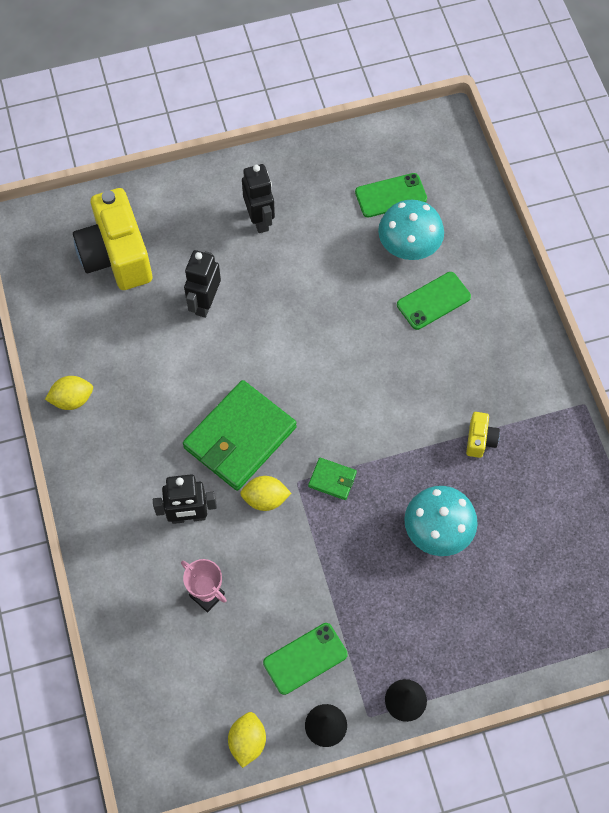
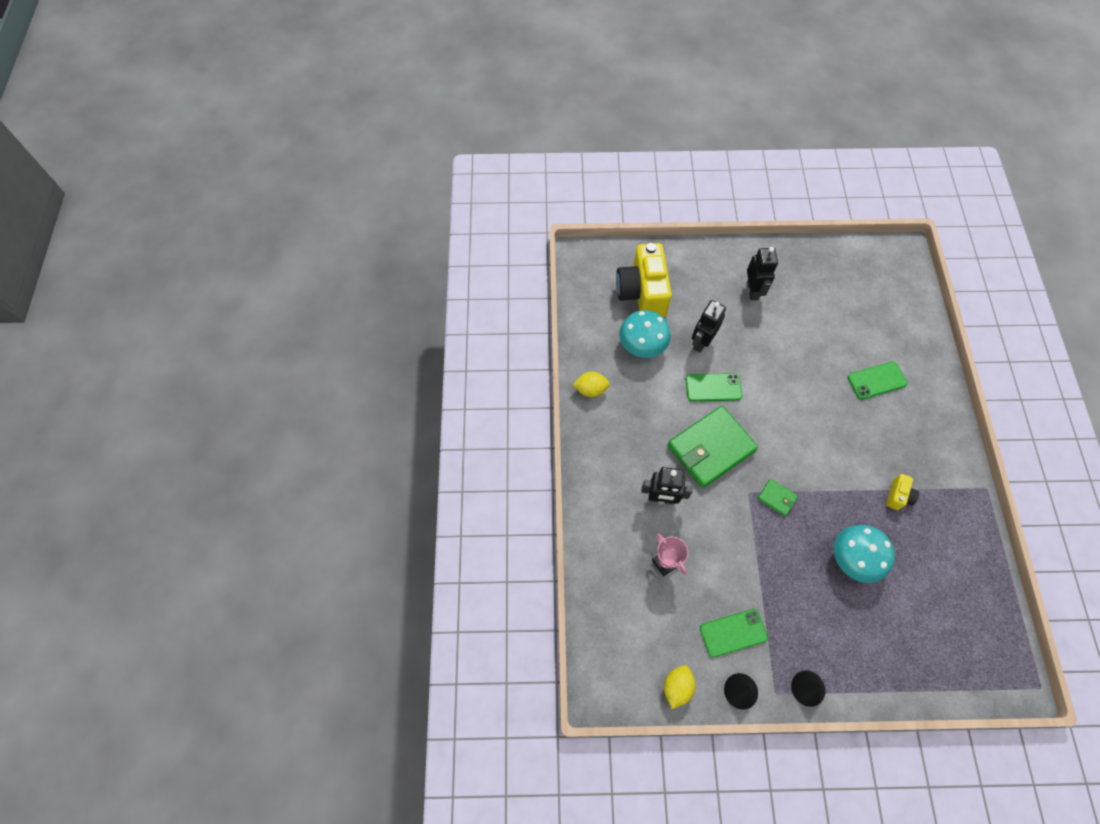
camera: 15 degrees right, 0 degrees up
(265, 499) = (722, 500): yellow lemon -> none
(390, 195) = (855, 295): green phone -> green phone (713, 387)
(409, 245) = (864, 334): turquoise mushroom -> turquoise mushroom (642, 345)

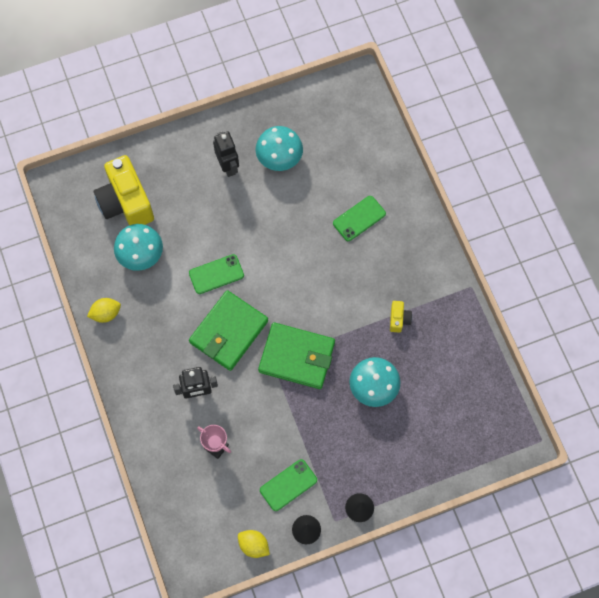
camera: 20 degrees left, 5 degrees up
(677, 687) = (254, 545): yellow lemon -> yellow lemon turned 60 degrees counterclockwise
(701, 342) = (194, 233): black robot -> none
(776, 498) = (297, 357): green wallet -> green wallet, size x2.29
(807, 298) = (279, 157): none -> turquoise mushroom

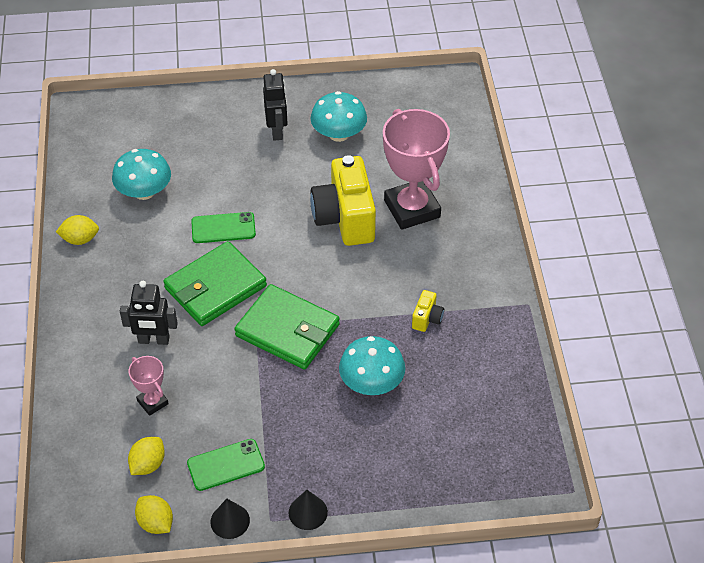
camera: 15 degrees right, 20 degrees down
(126, 203) = (148, 141): yellow camera -> yellow camera (345, 218)
(231, 500) = (148, 464): none -> yellow lemon
(359, 218) = (412, 209): green phone -> pink trophy

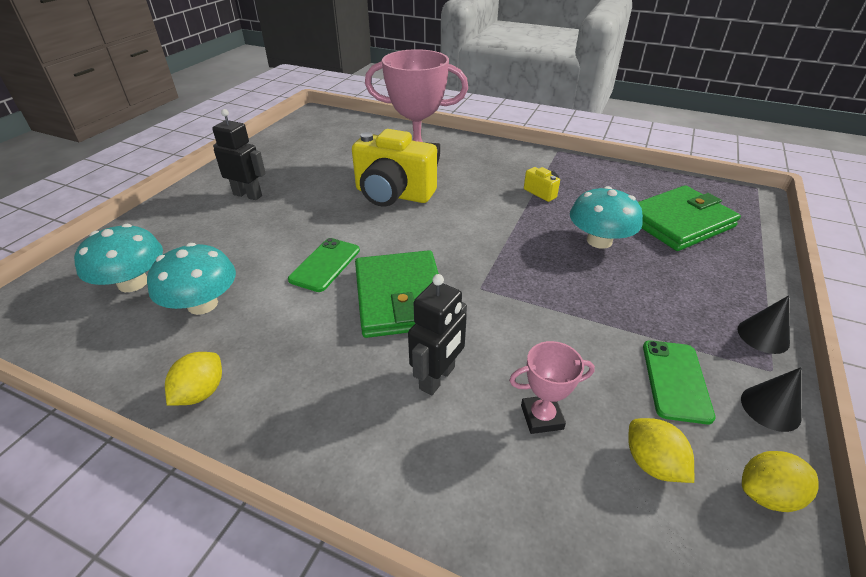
camera: 60 degrees left, 10 degrees down
(287, 330) = (500, 268): green wallet -> green wallet (679, 222)
(339, 134) = (296, 169): turquoise mushroom -> turquoise mushroom (133, 283)

